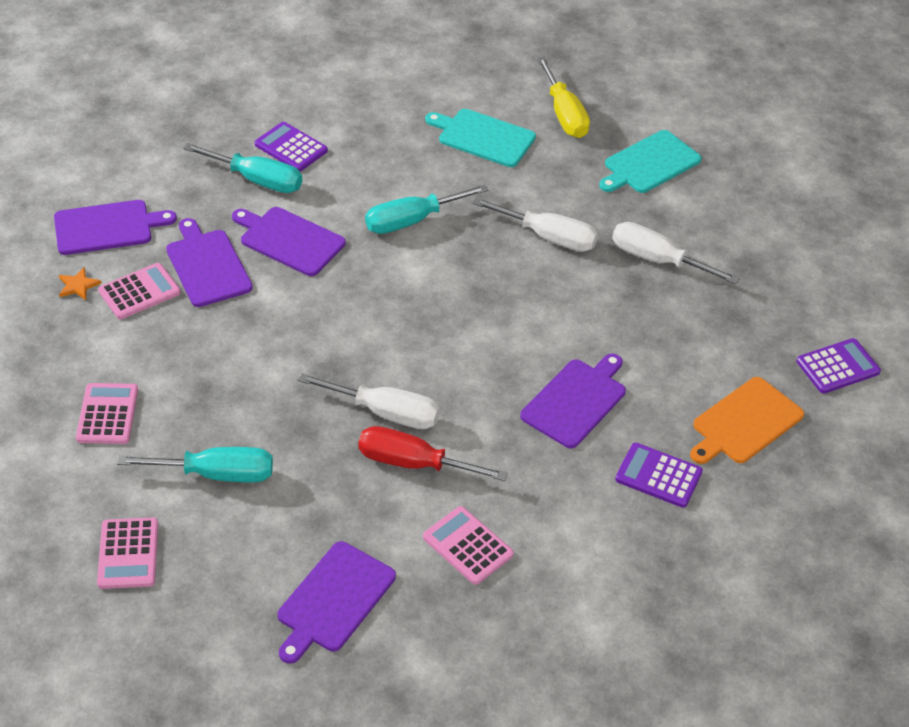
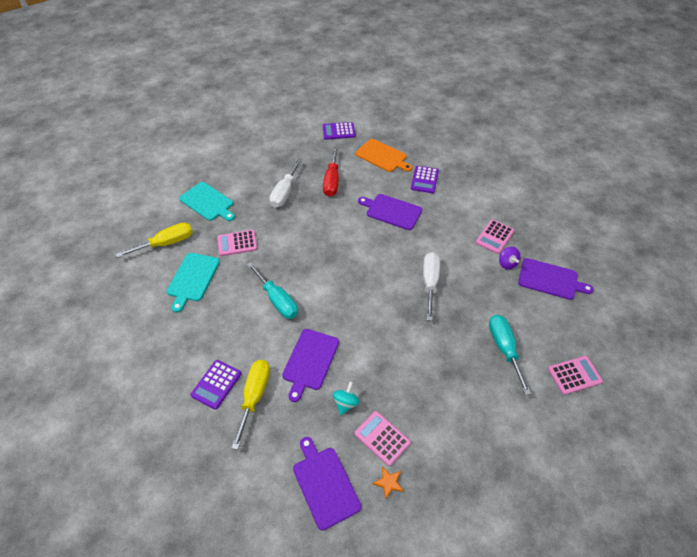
camera: 100 degrees left, 5 degrees up
(107, 414) = (489, 421): pink calculator -> pink calculator (237, 243)
(207, 265) = (345, 403): purple cutting board -> turquoise spinning top
(257, 180) = (254, 396): turquoise screwdriver -> yellow screwdriver
(394, 543) = (507, 263): none -> purple spinning top
(413, 463) = (457, 265): red screwdriver -> red screwdriver (332, 181)
(548, 237) = (277, 236): white screwdriver -> none
(837, 366) = (338, 131): purple calculator -> purple calculator turned 60 degrees counterclockwise

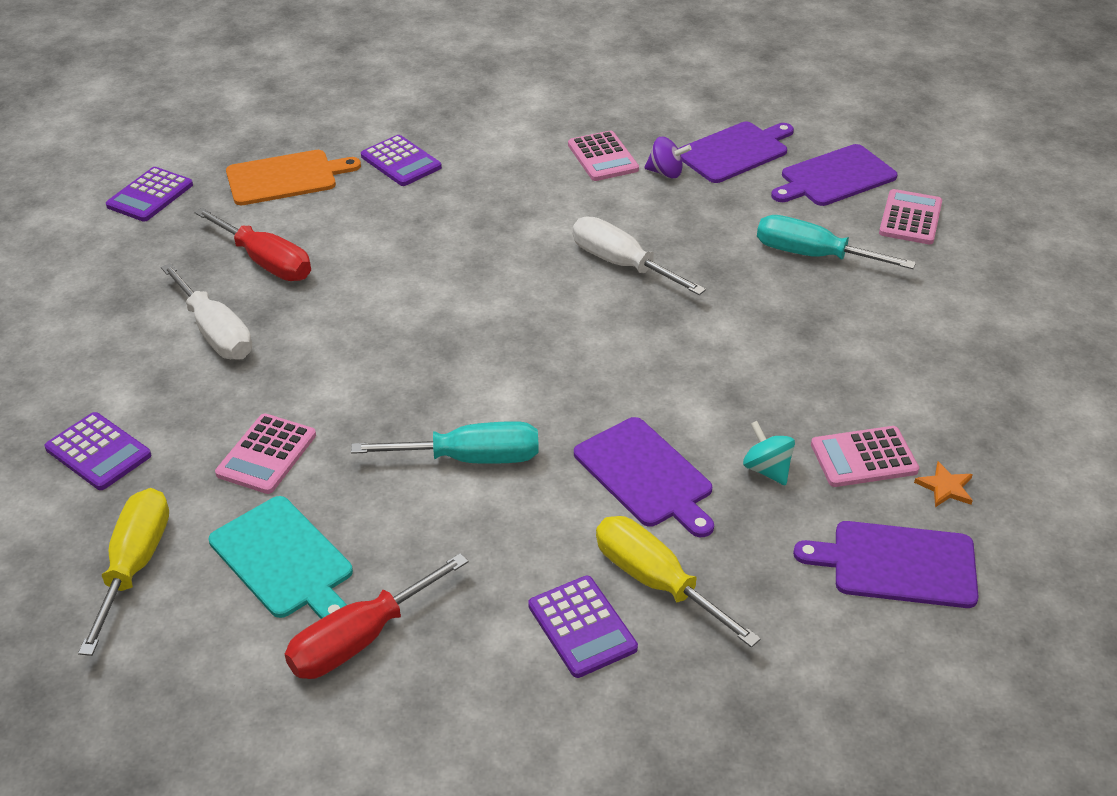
camera: 55 degrees left, 10 degrees down
(171, 321) = (360, 639): none -> red screwdriver
(208, 202) = (98, 452): turquoise cutting board -> purple calculator
(392, 211) = (426, 229): purple cutting board -> purple cutting board (835, 177)

